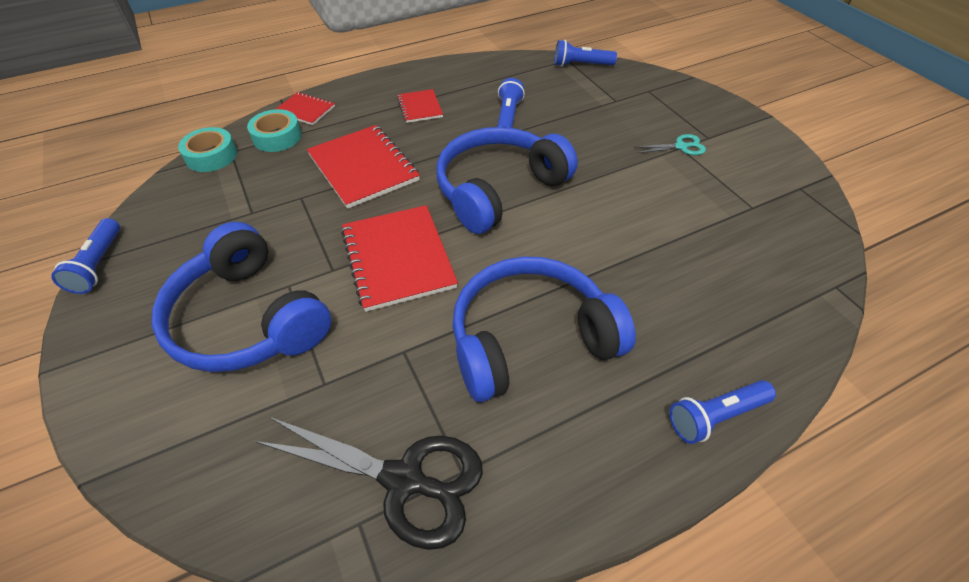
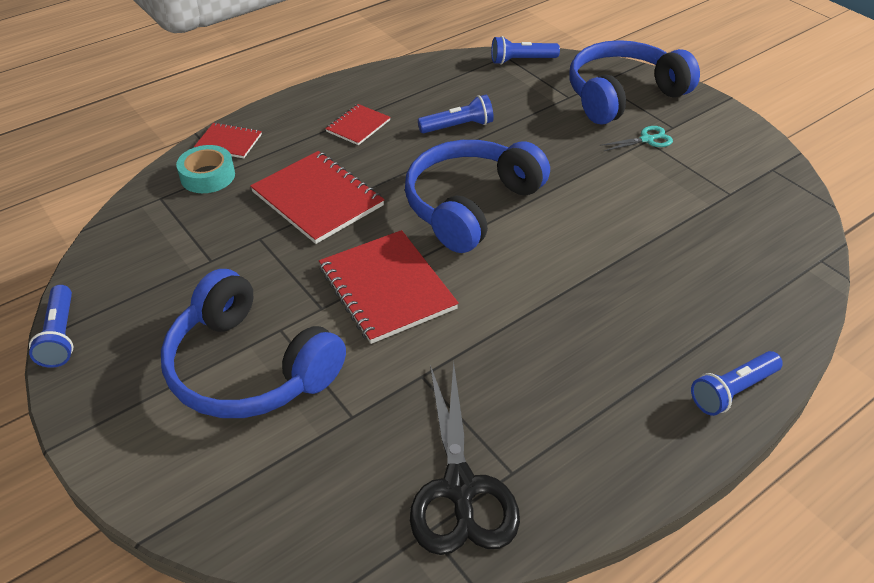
camera: 10 degrees left, 5 degrees down
(211, 156) = (140, 205): turquoise tape -> none
(404, 480) = (459, 488): black scissors -> black scissors turned 75 degrees clockwise
(420, 107) = (358, 126): red notebook -> red notebook turned 60 degrees clockwise
(508, 117) = (458, 126): blue flashlight -> blue flashlight turned 75 degrees clockwise
(530, 339) = (544, 347): blue headphones -> blue headphones (623, 95)

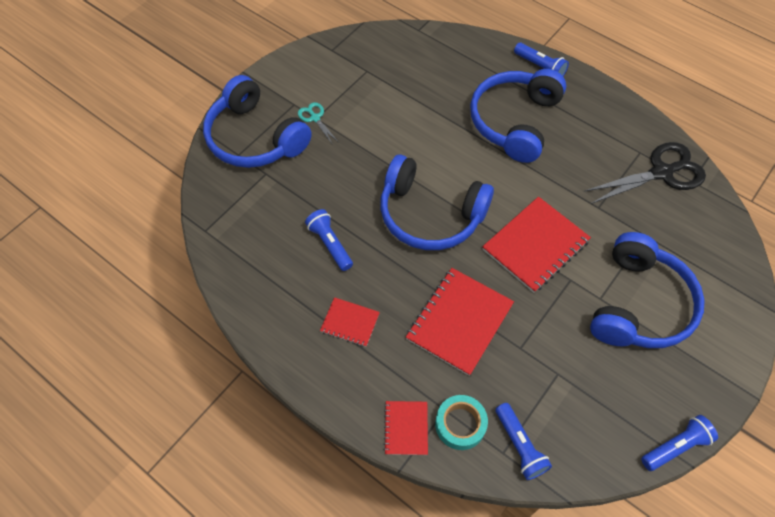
camera: 105 degrees left, 15 degrees up
(521, 60) = (211, 216): blue flashlight -> blue flashlight (519, 446)
(610, 324) = (515, 122): none -> blue headphones

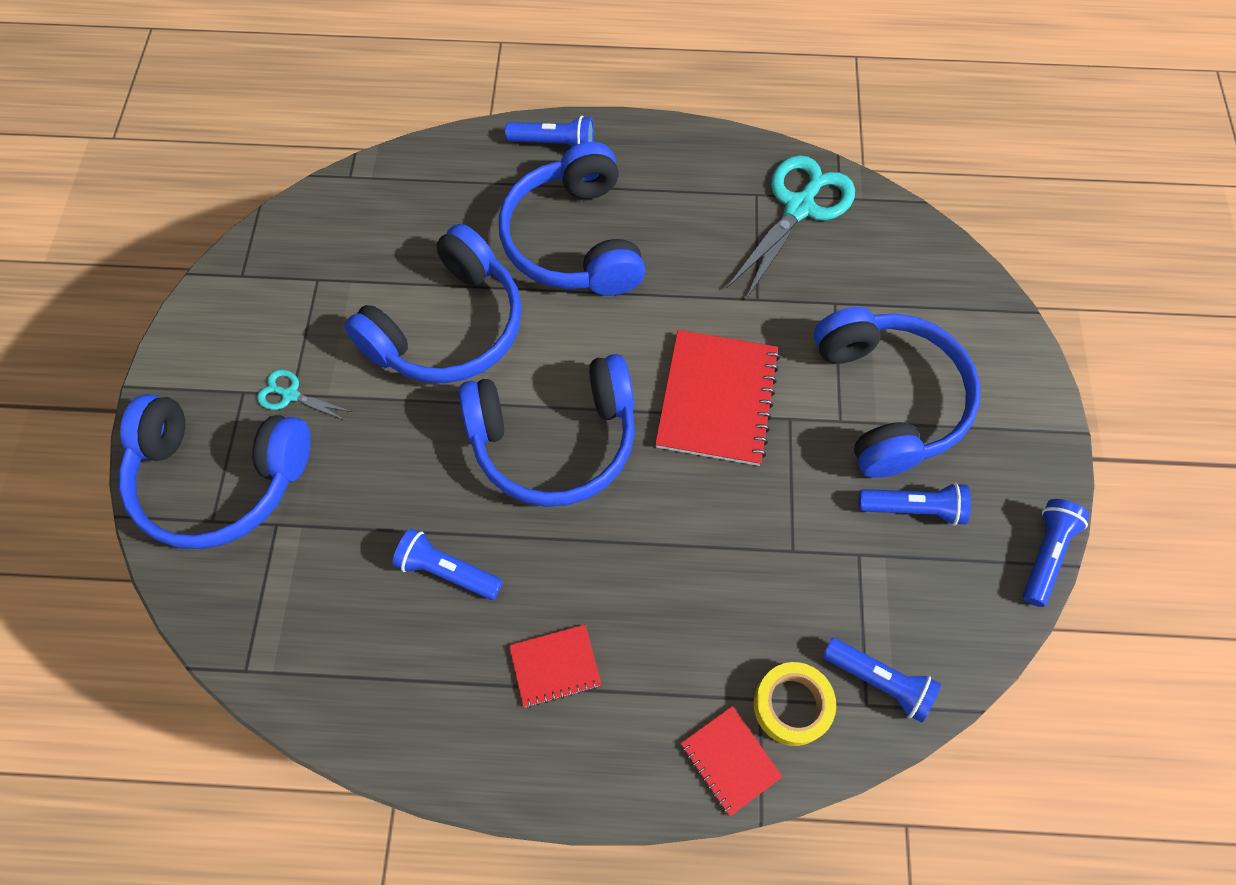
camera: 35 degrees left, 5 degrees up
(415, 128) = (448, 327): none -> blue headphones
(459, 322) = (695, 566): red notebook -> none
(460, 424) = (792, 705): turquoise tape -> yellow tape
(610, 370) = (913, 509): none -> blue flashlight
(661, 173) = (799, 207): black scissors -> turquoise scissors

